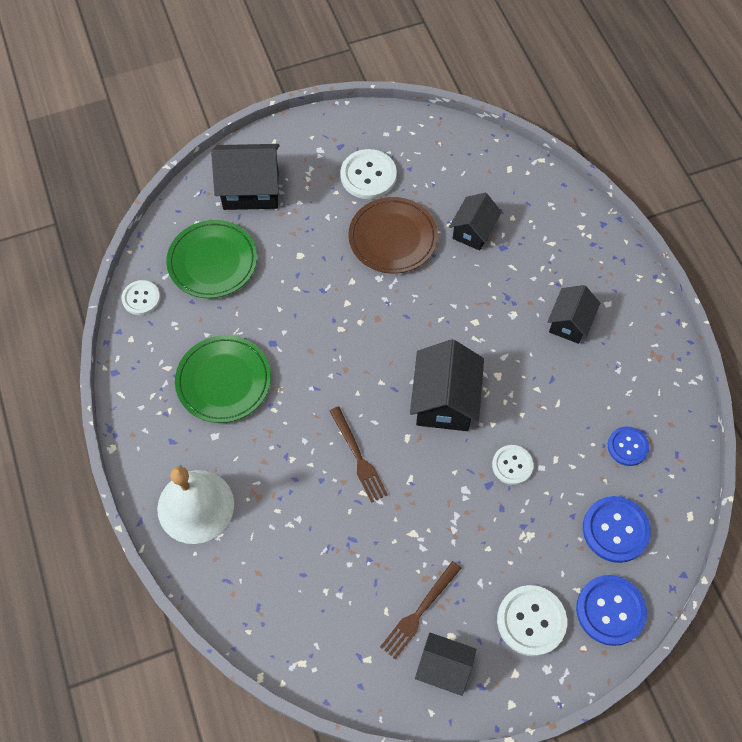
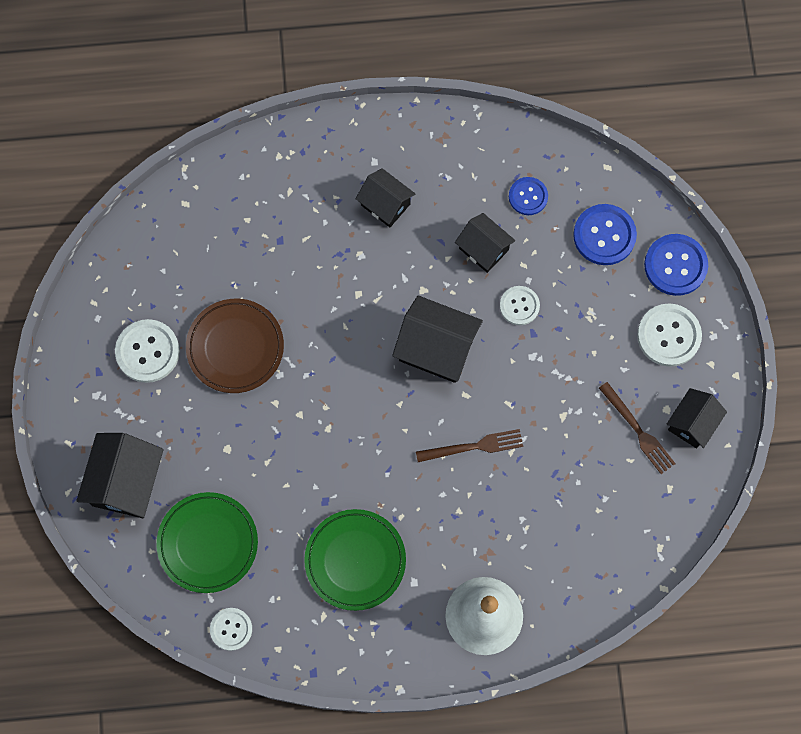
camera: 75 degrees left, 10 degrees up
(473, 231) = (252, 264): black house -> black house (483, 249)

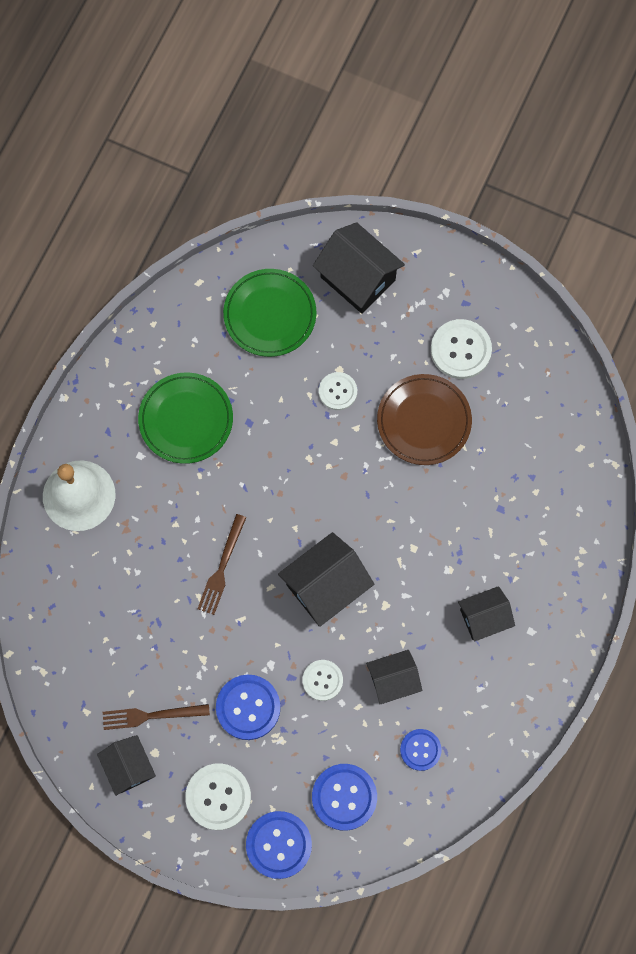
camera: 120 degrees right, 0 degrees up
(231, 629) = (190, 297): white button -> white button (338, 391)
(580, 354) = (248, 707): none -> blue button

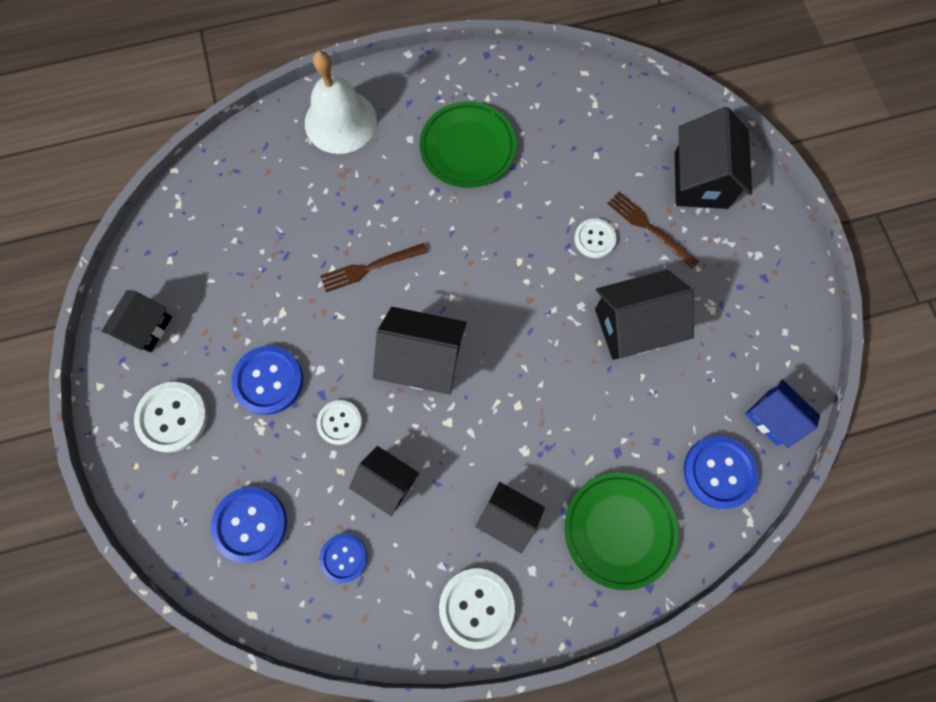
camera: 50 degrees right, 0 degrees up
(151, 715) = (203, 311): brown fork -> brown fork (650, 228)
(270, 315) = (608, 140): green plate -> green plate (619, 530)
(279, 845) = (166, 501): blue button -> blue button (719, 472)
(424, 421) = (633, 325): brown plate -> black house
(460, 350) = (722, 306): white button -> white button (476, 607)
(562, 388) = (772, 417): none -> blue house

